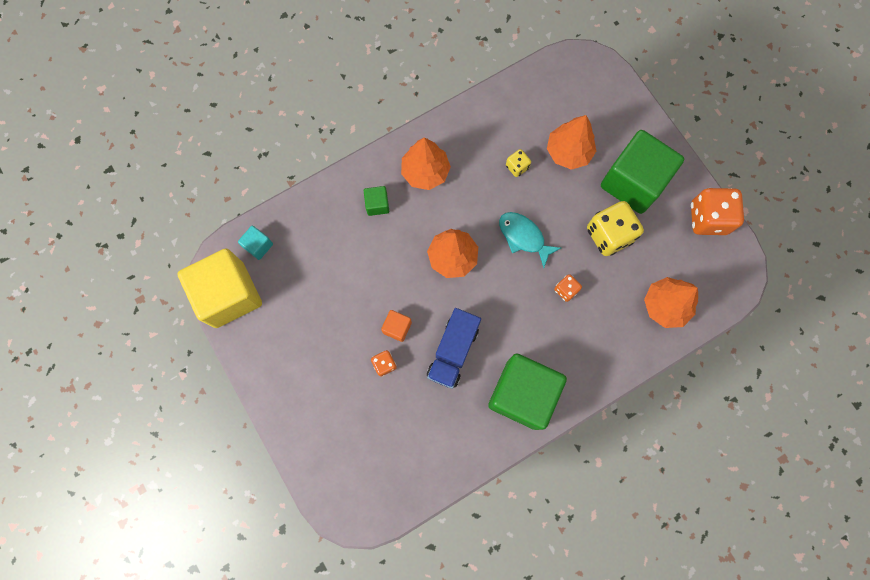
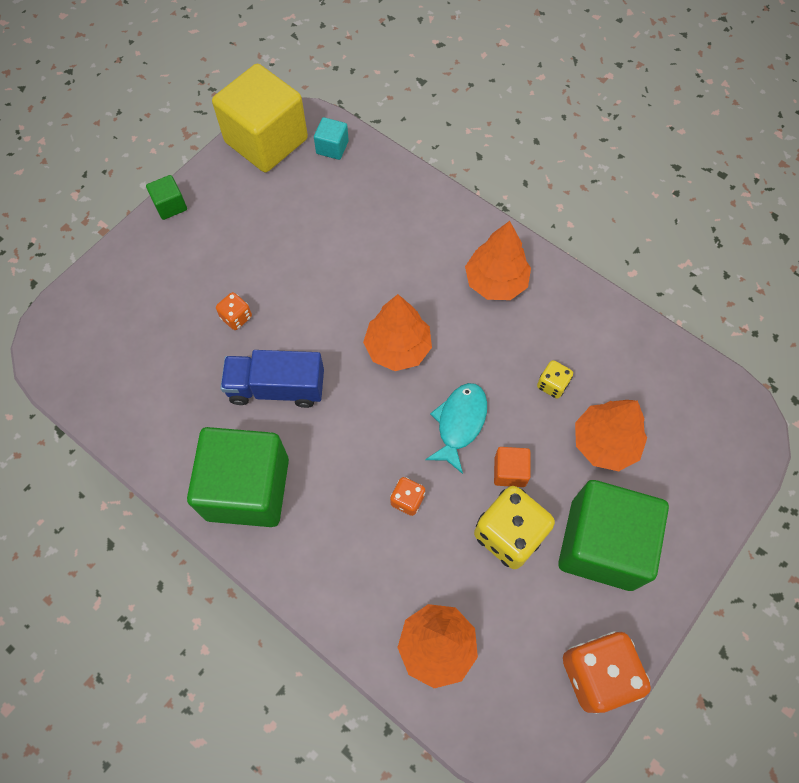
camera: 70 degrees right, 10 degrees down
(377, 204) = (431, 245): green cube -> green cube (170, 205)
(397, 327) = (286, 316): orange cube -> orange cube (509, 471)

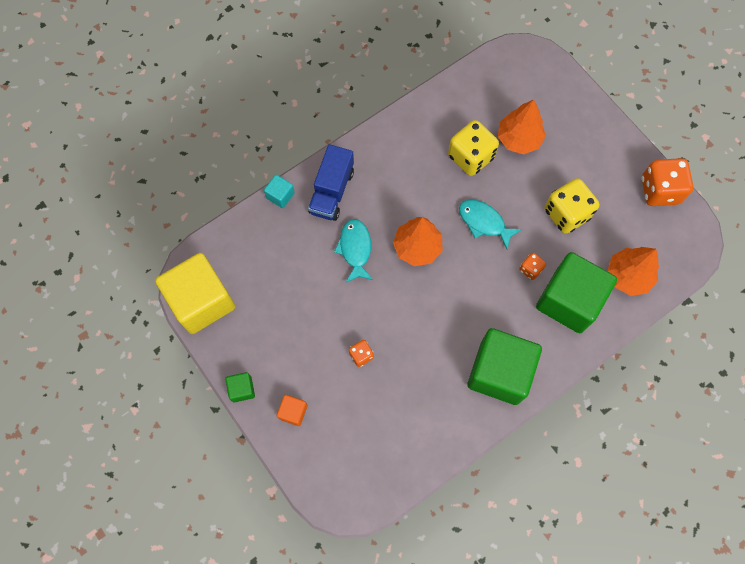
camera: 75 degrees left, 5 degrees up
(277, 387) = (427, 337): blue truck -> blue truck (332, 191)
(332, 147) = (226, 252): turquoise cube -> turquoise cube (280, 195)
(375, 278) = (355, 249): none -> turquoise fish
(496, 282) = (382, 168): orange tree -> none
(509, 471) = (525, 201): orange cube -> orange cube (293, 412)
(552, 385) = (470, 157): yellow dice -> yellow dice, size x2.02
(601, 544) = (584, 162): green cube -> green cube (569, 301)

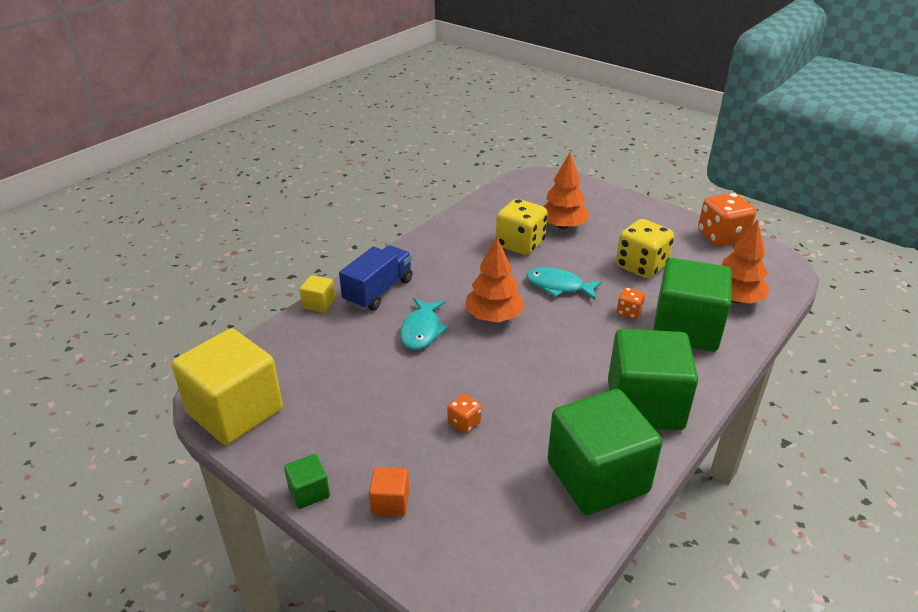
camera: 15 degrees left, 35 degrees down
(280, 195) = (319, 304): turquoise cube -> yellow cube
(332, 191) = (378, 291): blue truck -> blue truck turned 150 degrees counterclockwise
(355, 249) = (421, 330): turquoise fish -> turquoise fish turned 150 degrees counterclockwise
(438, 428) = (597, 477): none -> green cube

